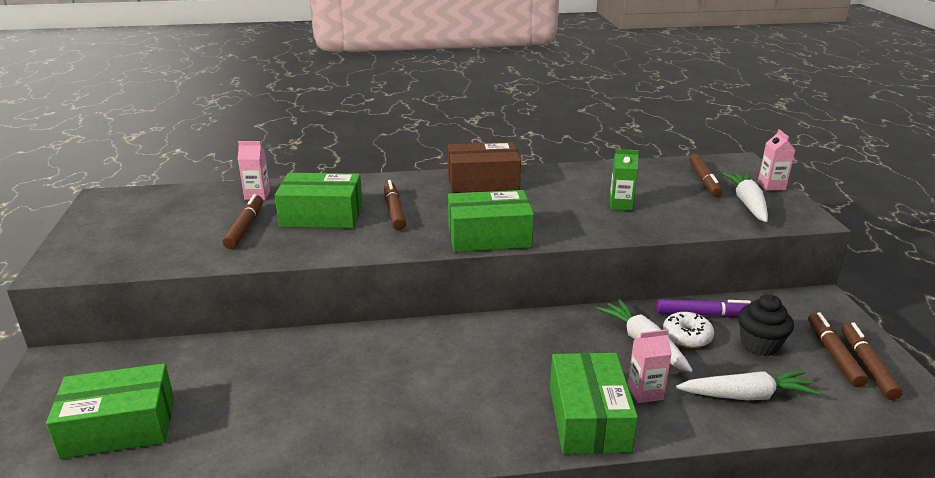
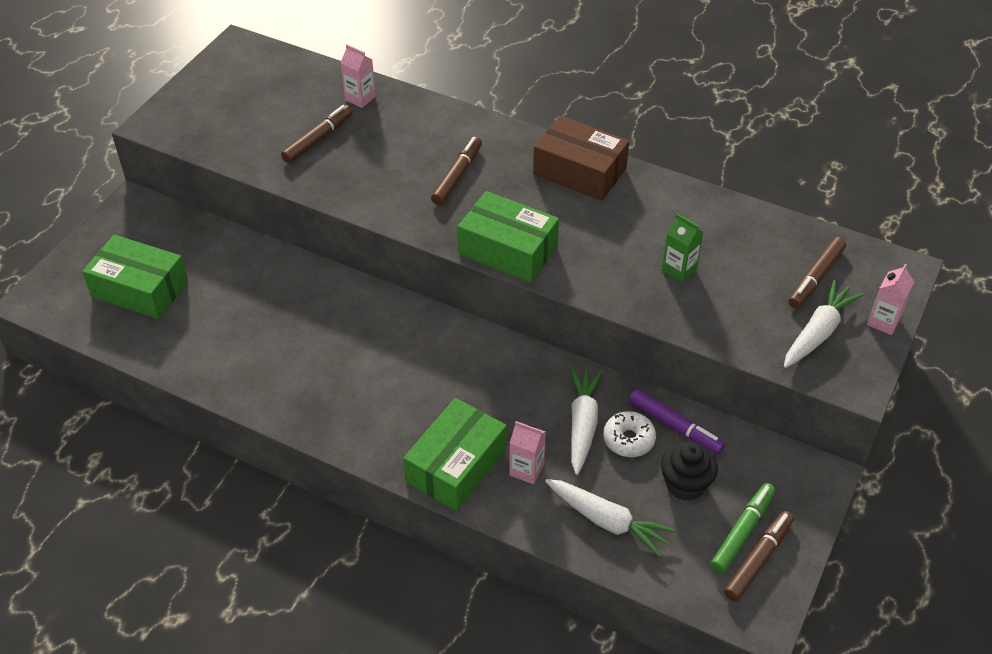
camera: 35 degrees right, 20 degrees up
(322, 215) = (391, 152): green box -> none
(833, 354) = (742, 532): brown marker -> green marker

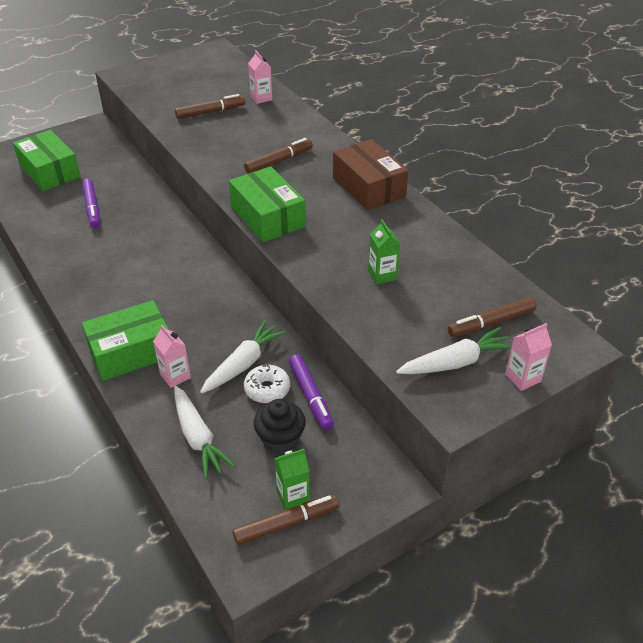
camera: 30 degrees right, 5 degrees down
(243, 315) = (92, 207): none -> purple marker
(742, 532) = (293, 496): green marker -> green carton

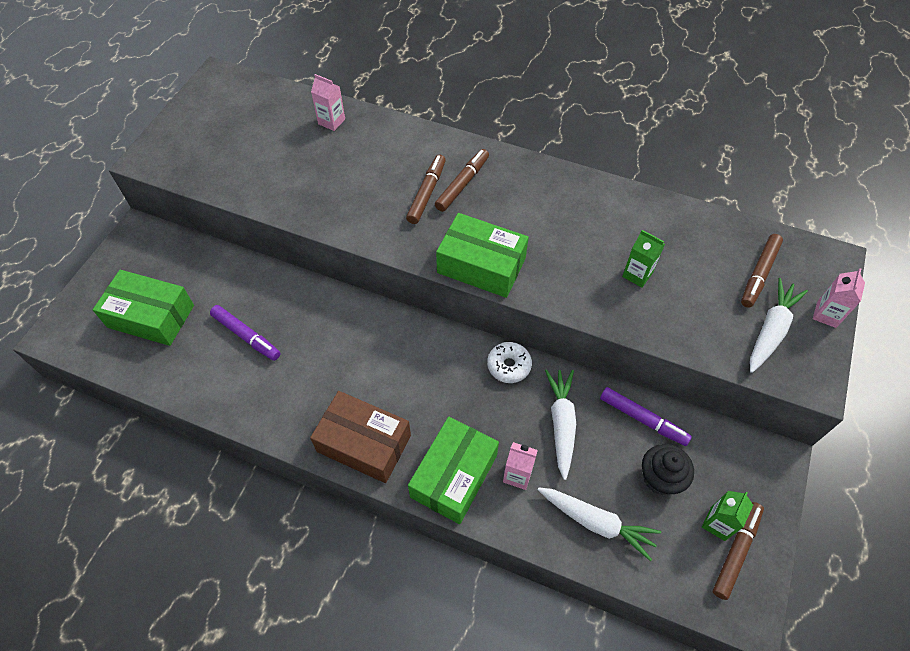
camera: 35 degrees left, 15 degrees up
(210, 112) = (298, 164): brown marker -> brown marker (462, 184)
(267, 389) = (604, 436): white donut -> white donut (509, 366)
(368, 187) = (535, 181): brown box -> brown box (364, 443)

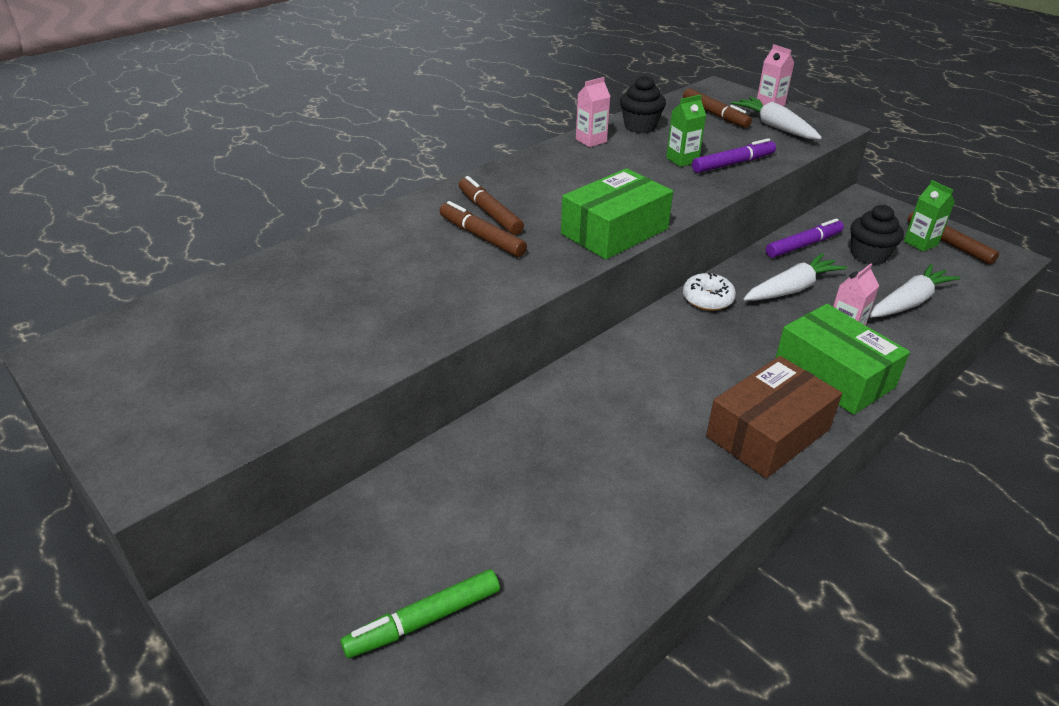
camera: 65 degrees left, 20 degrees down
(151, 316) = (424, 620): green box -> green marker
(246, 336) = (540, 504): purple marker -> purple marker (733, 164)
(331, 121) = (289, 272): pink carton -> pink carton (591, 140)
(561, 423) = (791, 289): white carrot -> white carrot turned 120 degrees clockwise
(683, 225) = (640, 126): none -> black cupcake

